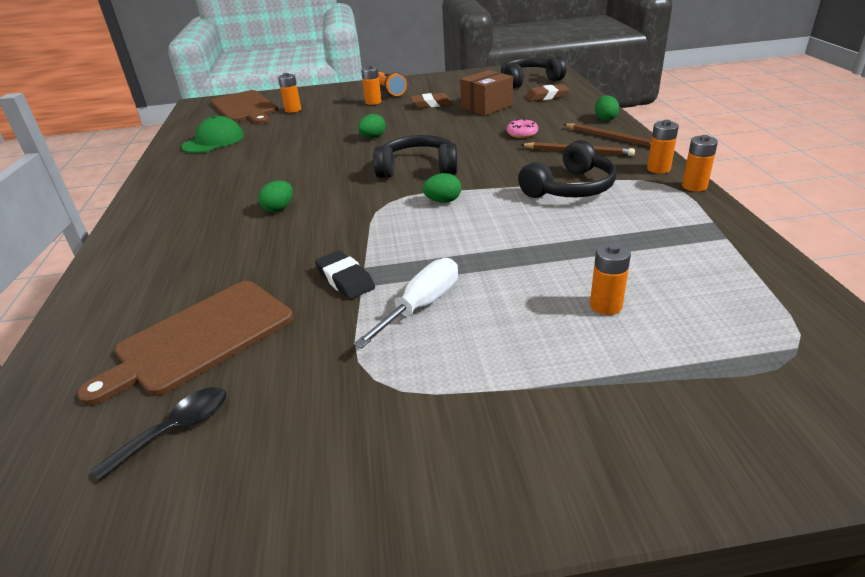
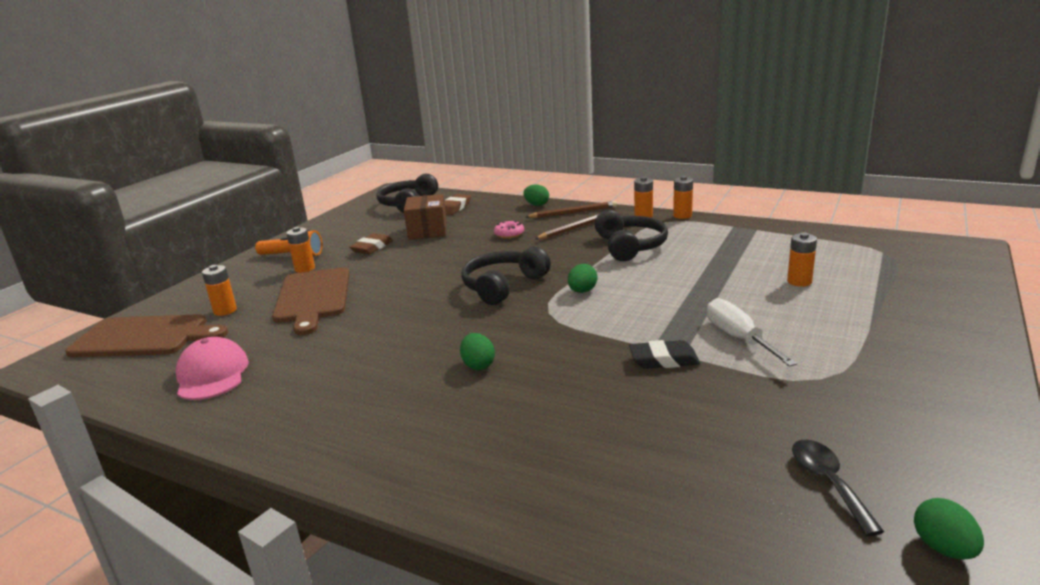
camera: 55 degrees left, 10 degrees down
(200, 338) = (691, 450): brown cutting board -> brown cutting board (313, 297)
(213, 141) = (212, 374): green cap -> pink cap
(373, 137) = (395, 288): green egg -> green egg (943, 548)

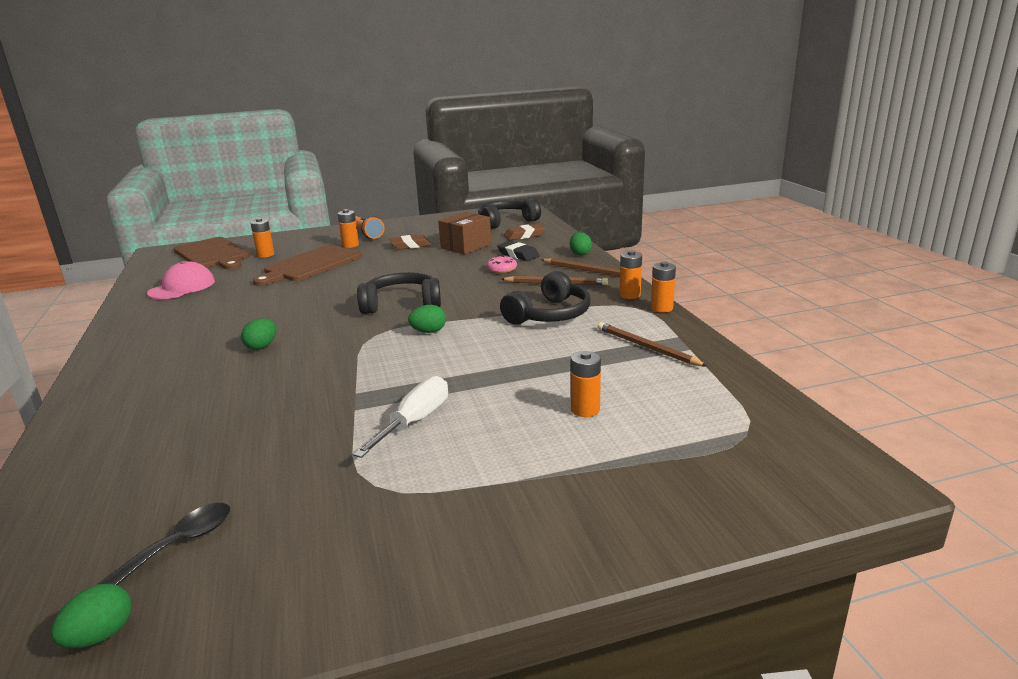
camera: 45 degrees right, 0 degrees up
(664, 360) = (338, 404): black eraser -> black eraser (518, 255)
(736, 238) = (647, 347): none -> brown pencil

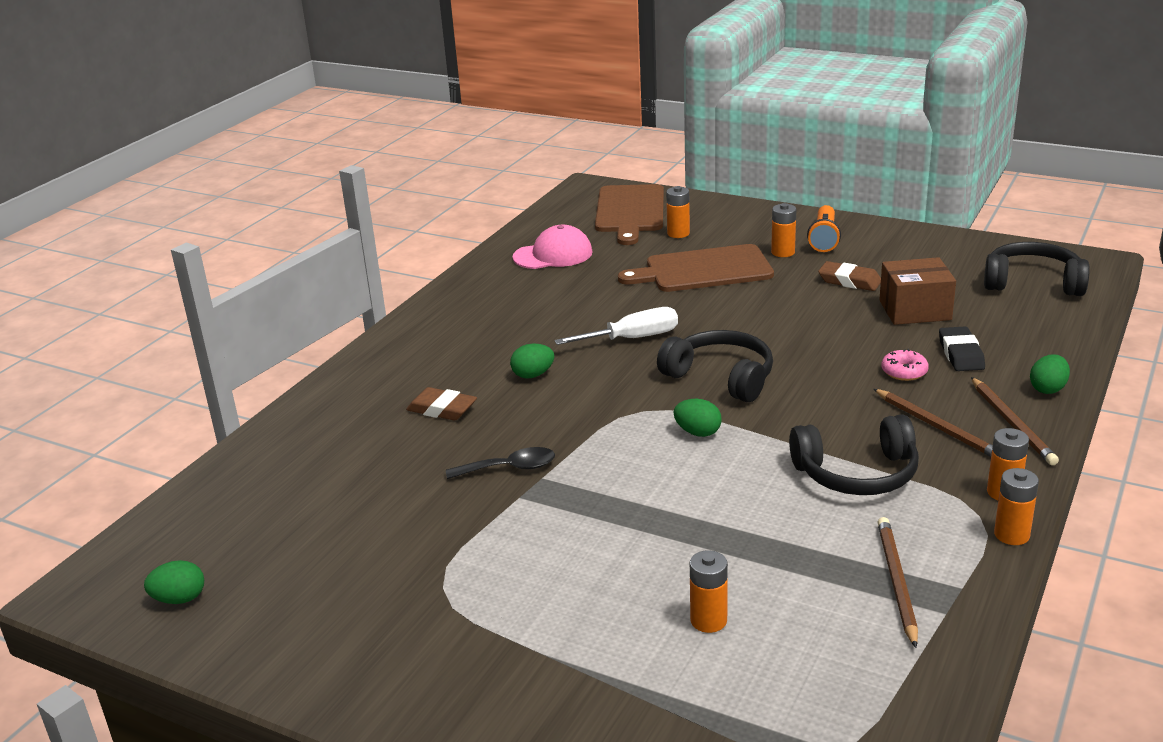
camera: 45 degrees right, 5 degrees up
(180, 544) = (279, 556): black spoon -> black spoon (509, 468)
(415, 421) = (548, 540): white screwdriver -> white screwdriver (632, 338)
(524, 235) = (1020, 320): brown eraser -> brown eraser (442, 409)

